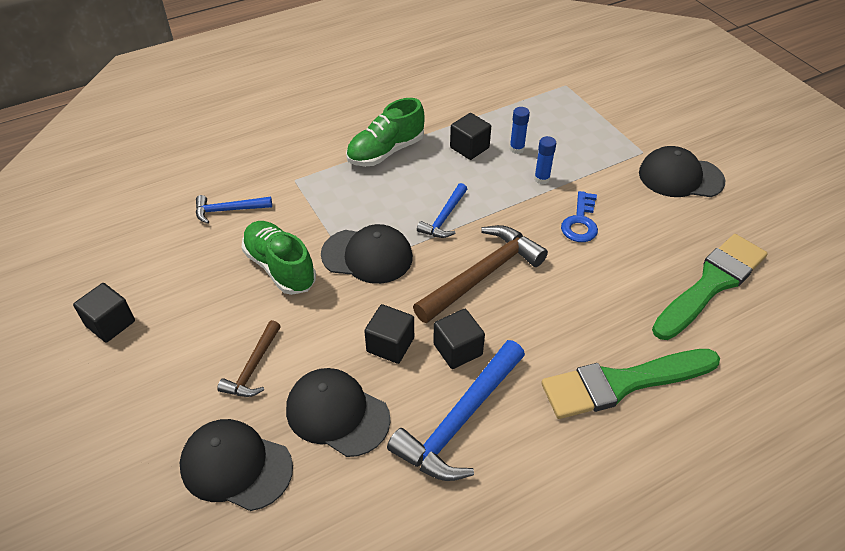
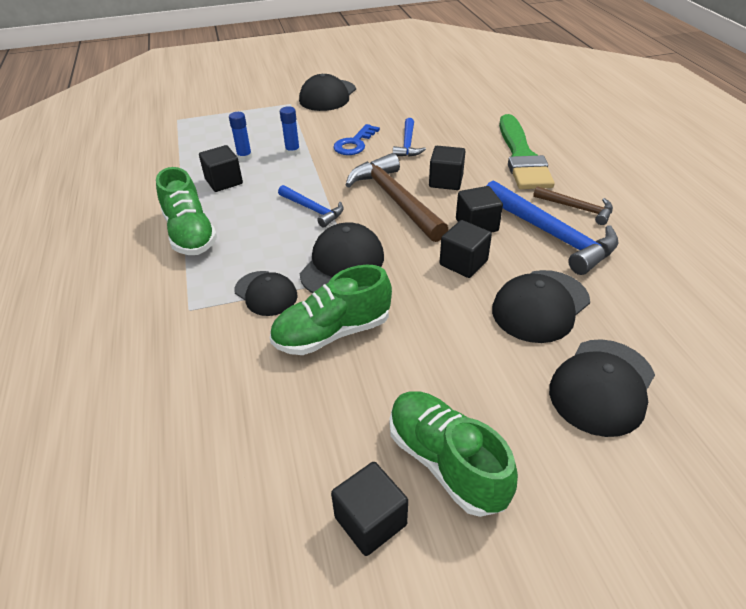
camera: 75 degrees left, 5 degrees down
(156, 359) = (445, 462): none -> green shoe
(228, 210) = (208, 376): blue hammer -> blue hammer (408, 144)
(253, 367) = (475, 365): brown hammer -> brown hammer (577, 208)
(320, 217) = (266, 293): none -> black cap
(534, 313) = (446, 181): none -> black cube
(580, 222) = (354, 143): blue key -> blue key turned 90 degrees clockwise
(711, 284) = (439, 107): green brush -> none

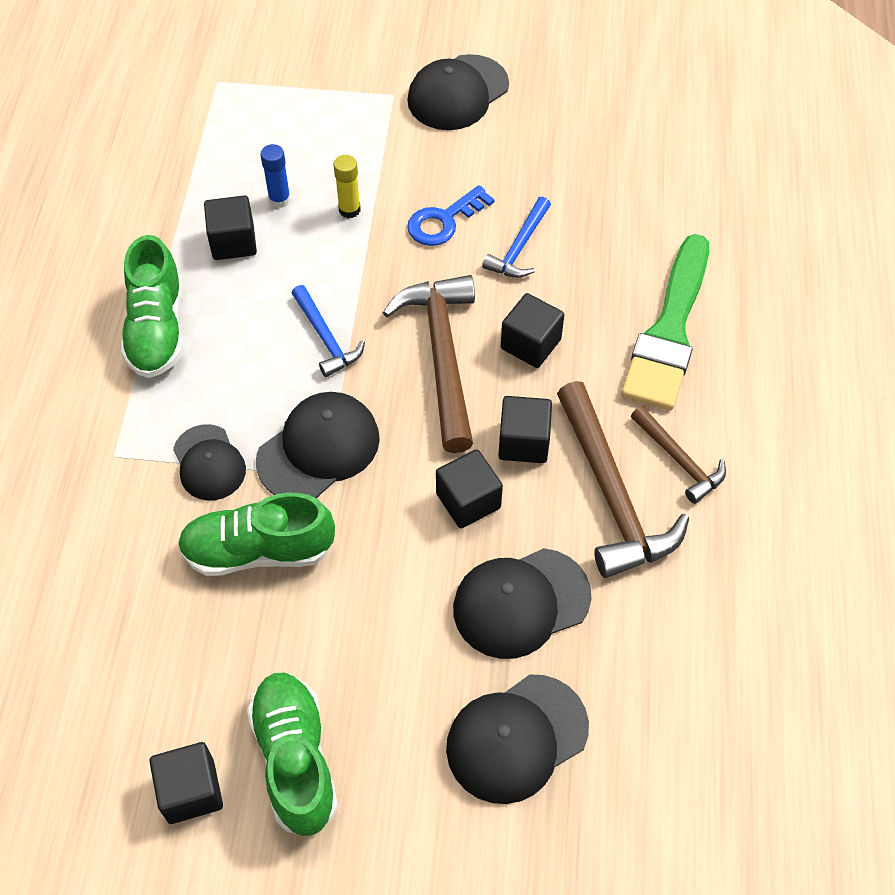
camera: 20 degrees right, 15 degrees up
(292, 152) = (349, 210): blue glue stick -> yellow glue stick
(551, 234) = (612, 494): blue hammer -> brown hammer

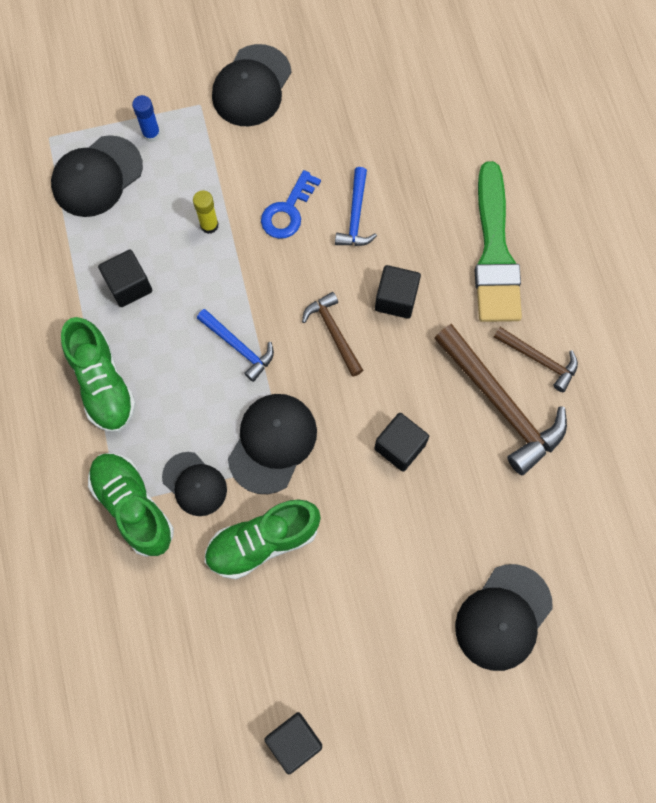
camera: 20 degrees left, 15 degrees up
(279, 199) = (149, 234): blue glue stick -> blue glue stick (151, 134)
(295, 759) = (357, 690): green shoe -> green shoe (133, 506)
(442, 356) = (333, 332): brown hammer -> brown hammer, size x0.55
(521, 603) = (468, 514): black cap -> black cap (97, 176)
(523, 442) = (422, 384): black cube -> none

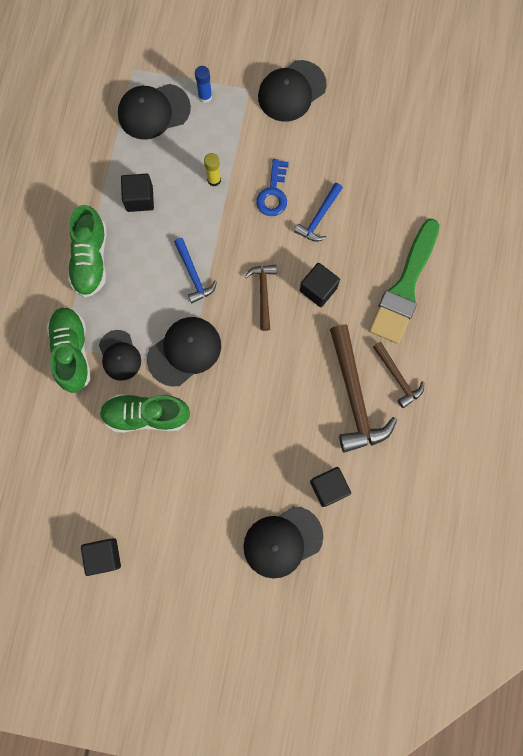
camera: 25 degrees right, 5 degrees up
(288, 211) = (273, 193): blue key -> blue key turned 45 degrees counterclockwise
(400, 446) = (270, 393): black cube -> black cube (328, 487)

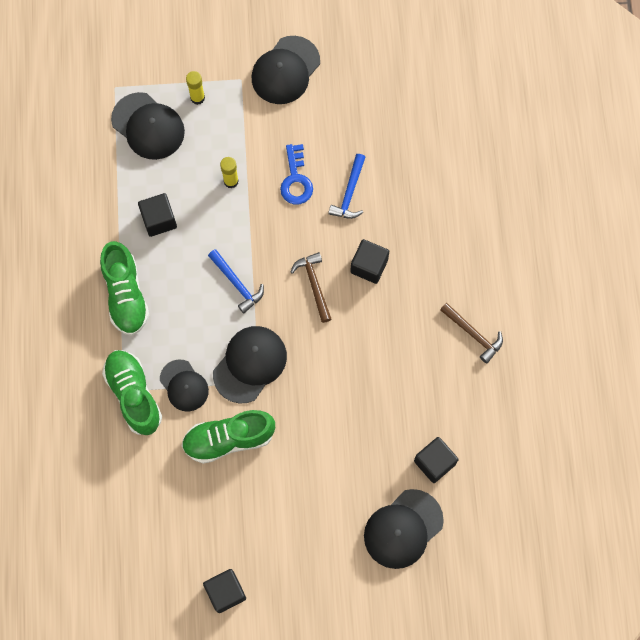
camera: 15 degrees left, 5 degrees down
(153, 111) = (148, 126): black cap -> black cap turned 105 degrees counterclockwise
(205, 96) = (197, 98): blue glue stick -> yellow glue stick
(354, 396) = (435, 364): brown hammer -> none
(404, 287) = (456, 241): green brush -> none

